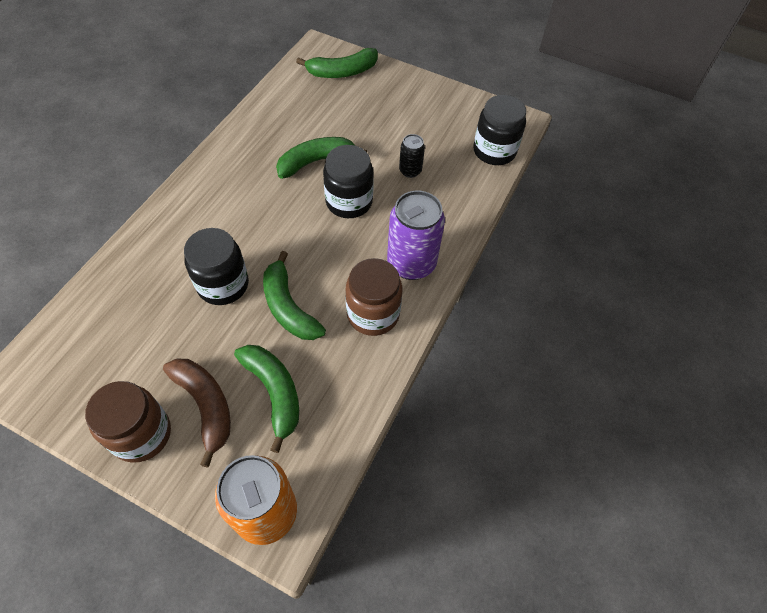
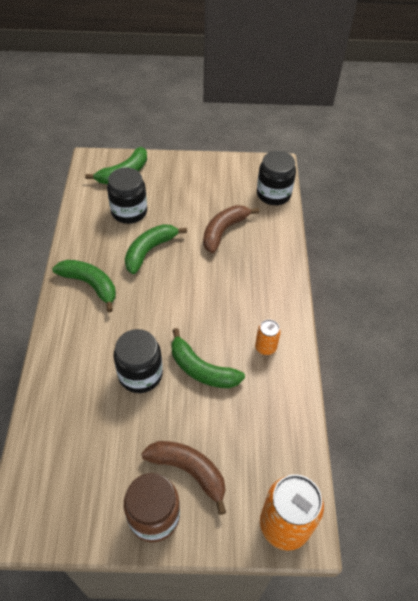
camera: 25 degrees left, 5 degrees down
(274, 393) = (233, 437): green banana -> green banana (90, 285)
(349, 202) = (194, 272): black jar -> black jar (129, 212)
(373, 314) = (265, 347): brown jar -> orange can
(410, 170) = (224, 231): black can -> brown banana
(411, 263) = (268, 299): purple can -> none

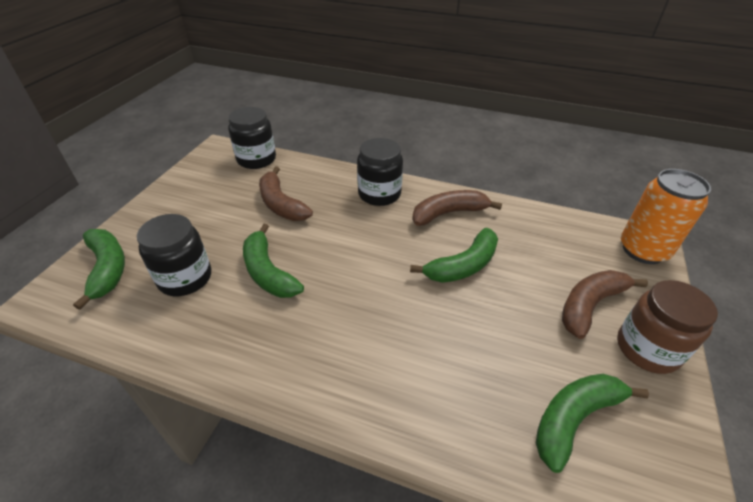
camera: 70 degrees left, 10 degrees down
(90, 285) = (289, 348): green banana -> green banana (574, 419)
(140, 374) = (457, 322): black jar -> black jar (379, 194)
(265, 347) = (449, 213): orange can -> brown banana

